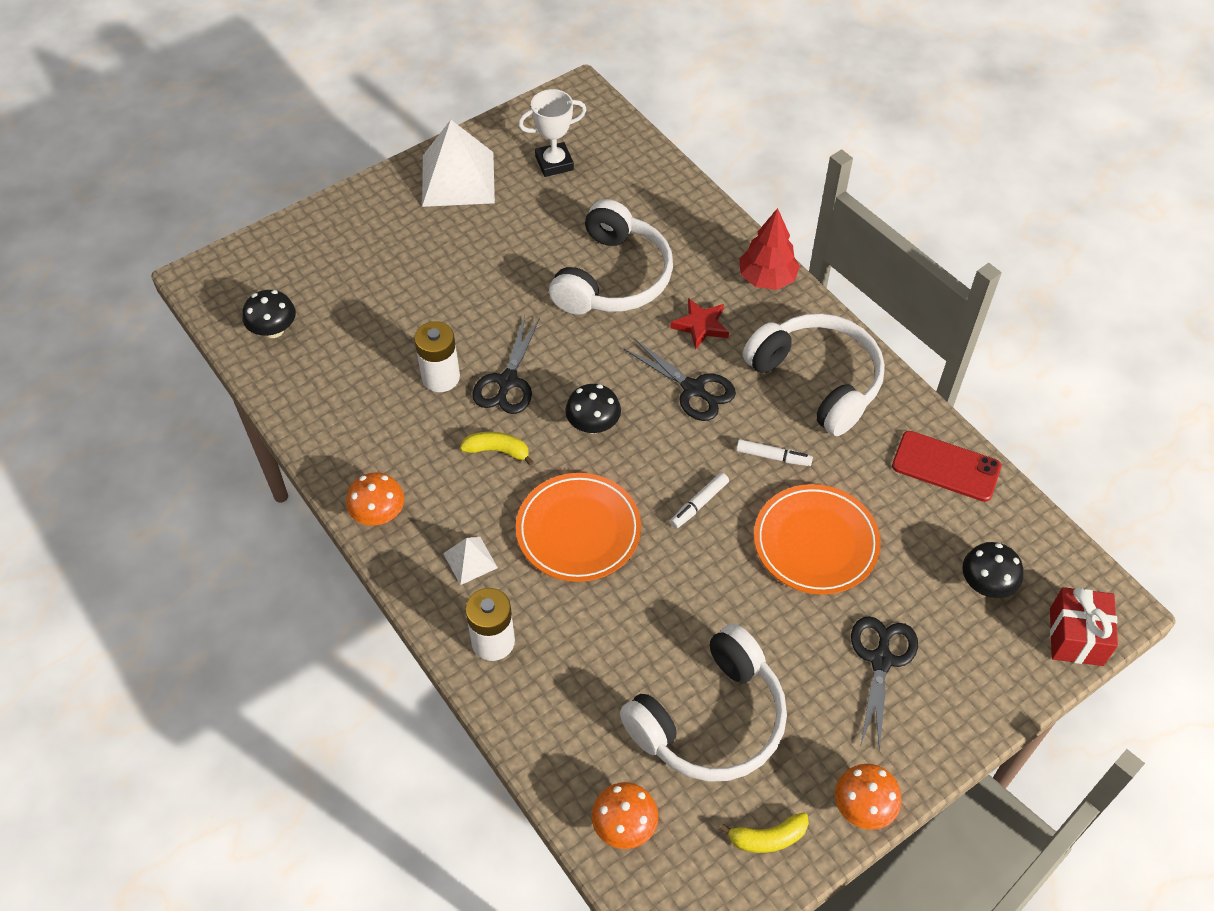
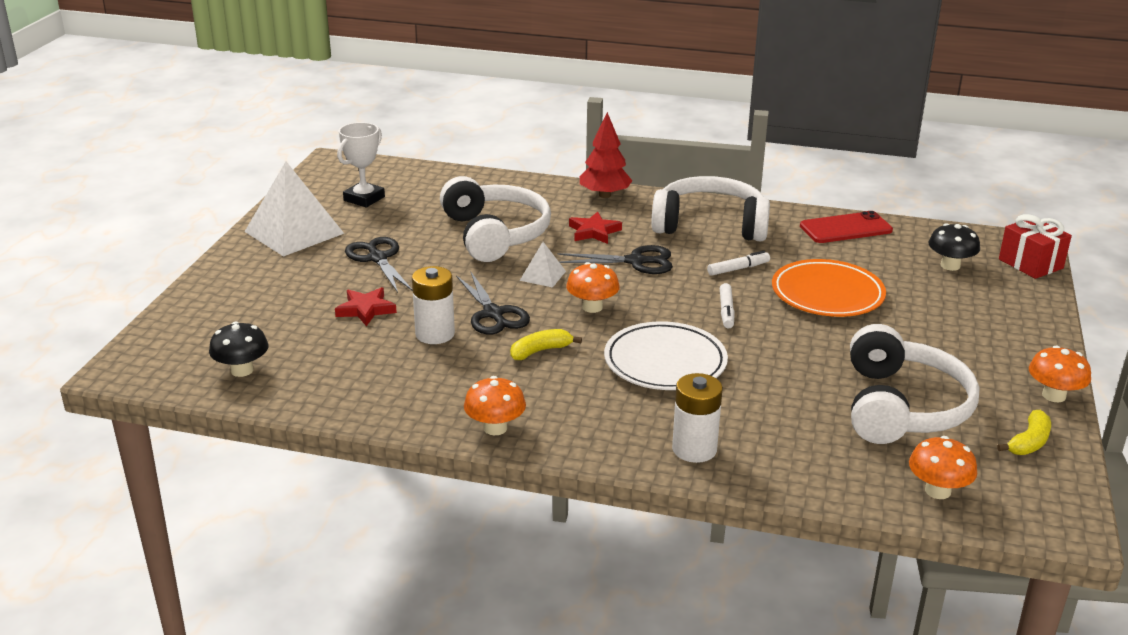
camera: 40 degrees left, 25 degrees down
(419, 314) = (366, 309): none -> red star
(470, 560) = (609, 416): white pyramid -> white pyramid (542, 275)
(578, 530) = (665, 362): orange plate -> white plate
(593, 425) = (592, 307): black mushroom -> orange mushroom
(881, 660) = (951, 325): black scissors -> black scissors (378, 258)

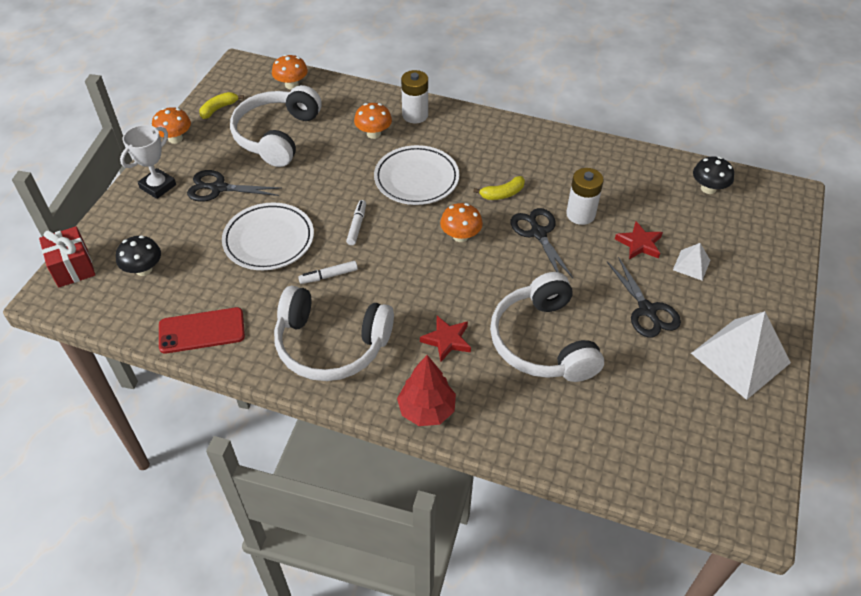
camera: 175 degrees left, 20 degrees up
(364, 199) = (689, 419): white trophy -> white trophy (158, 186)
(495, 428) = (531, 135): orange mushroom -> orange mushroom (373, 133)
(542, 275) = (498, 277): white pyramid -> white pyramid (691, 265)
(636, 261) = (415, 291): black scissors -> black scissors (218, 188)
(827, 294) = (269, 240): orange plate -> white plate

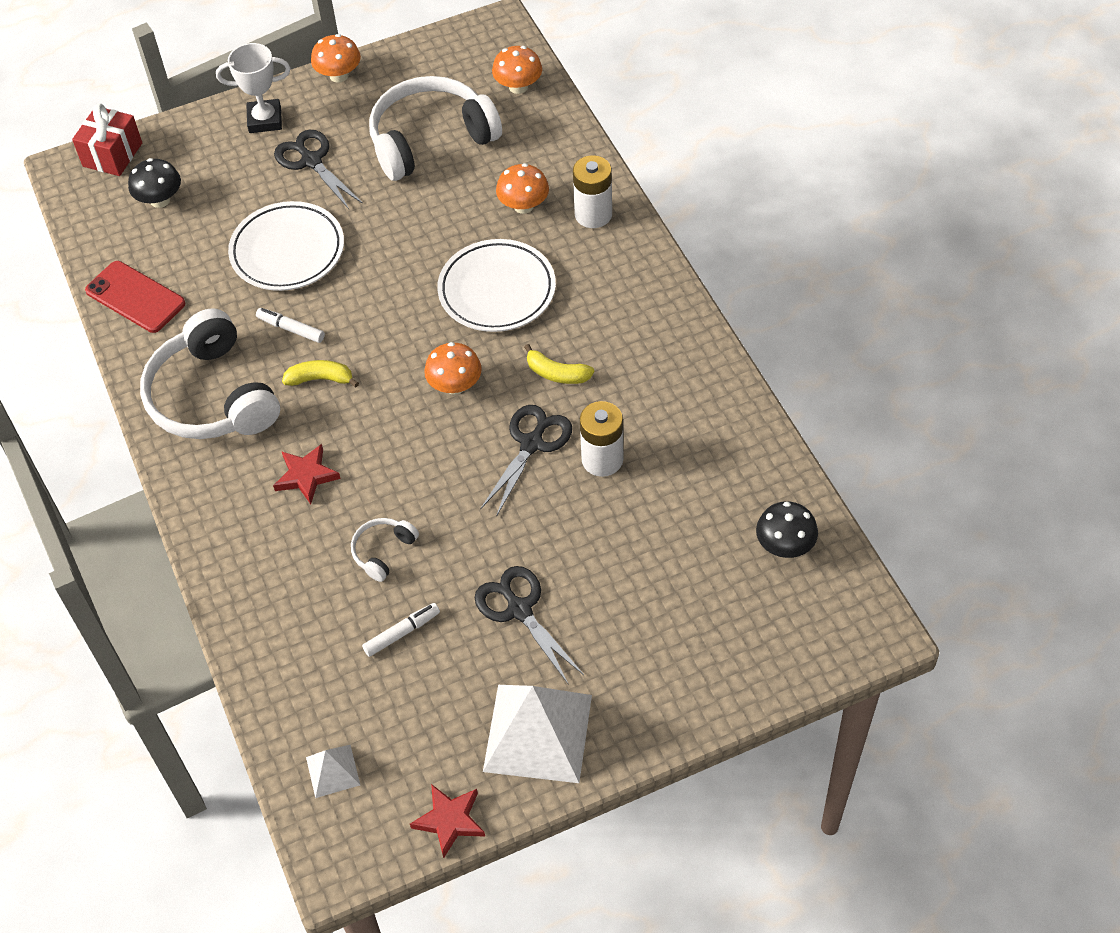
camera: 50 degrees right, 5 degrees up
(219, 109) = (416, 67): yellow banana -> yellow banana (320, 379)
(357, 225) = (378, 297): white marker -> white marker (402, 633)
(426, 410) = (209, 522): red tree -> none
(543, 342) = (383, 551): white headphones -> white headphones, size x0.44
(639, 244) = (615, 540): red star -> red star (450, 821)
(647, 310) = (519, 609): black scissors -> black scissors turned 120 degrees clockwise
(691, 265) = (634, 606): white pyramid -> white pyramid (333, 771)

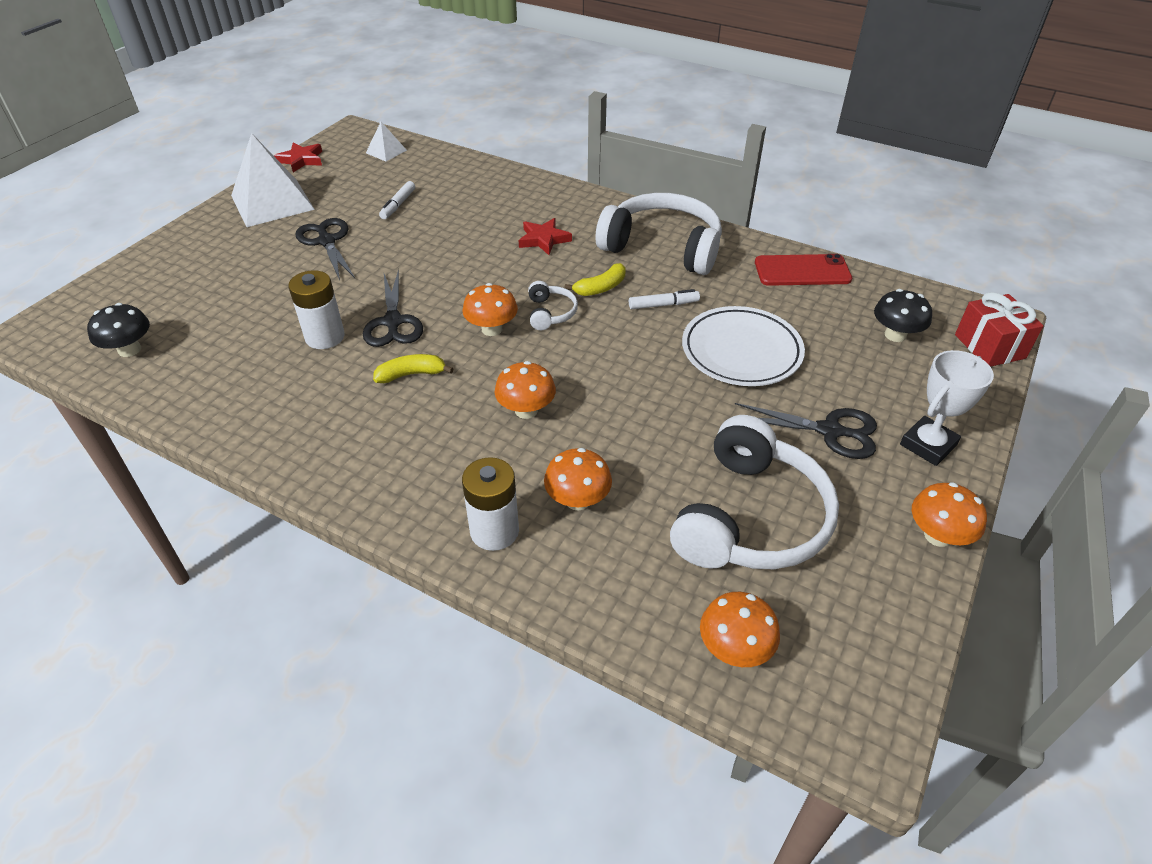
camera: 140 degrees right, 10 degrees down
(383, 551) = (448, 229): white headphones -> white headphones (550, 313)
(497, 290) = (526, 410): white plate -> orange mushroom
(519, 609) = (327, 241): black scissors -> black scissors turned 135 degrees counterclockwise

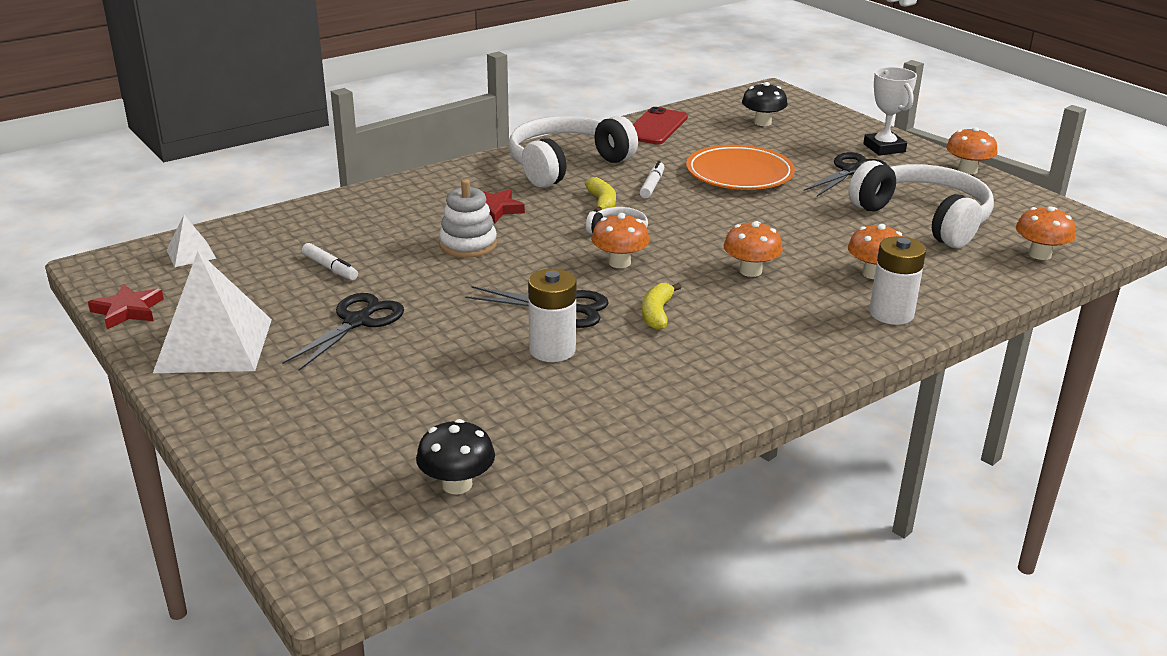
camera: 65 degrees left, 15 degrees down
(327, 241) = (357, 322): black scissors -> black scissors turned 120 degrees clockwise
(473, 247) = (468, 244): none -> white stacking toy
(741, 351) = (739, 174): white plate -> orange plate
(989, 346) = (798, 102): red gift -> none

